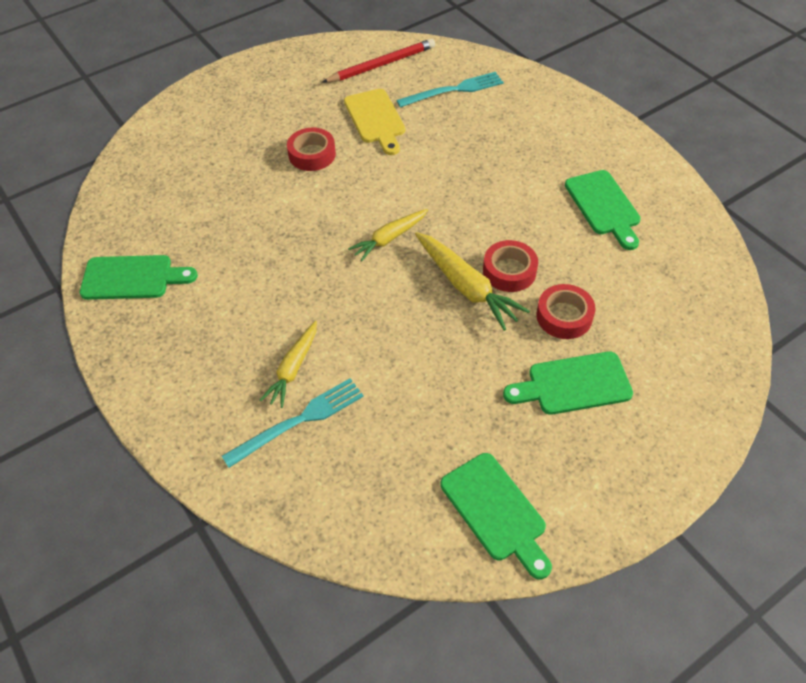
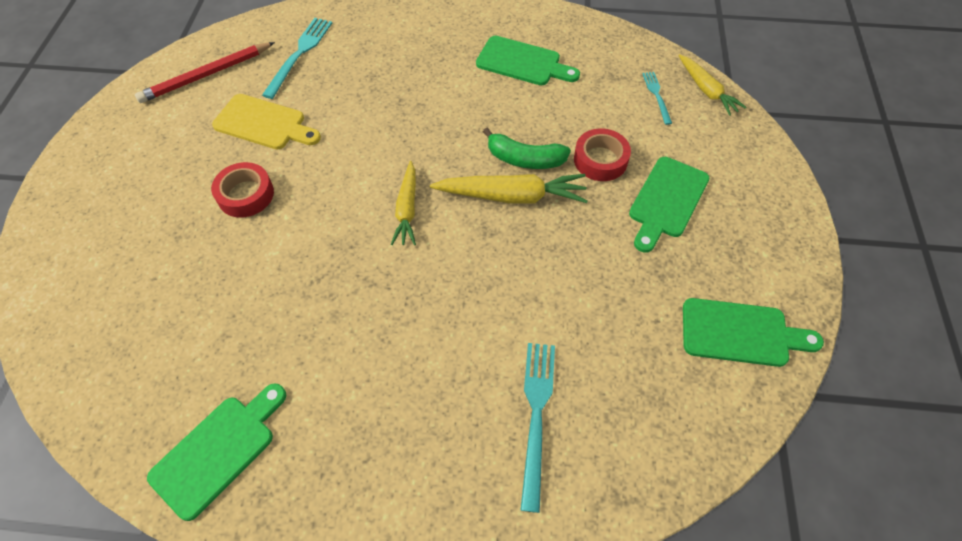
camera: 50 degrees left, 5 degrees up
(293, 368) = (475, 380): yellow carrot -> yellow carrot (706, 90)
(381, 65) = (206, 75): red pencil -> red pencil turned 135 degrees counterclockwise
(509, 271) = (525, 159): red tape -> green banana
(680, 310) = (657, 96): none -> turquoise fork

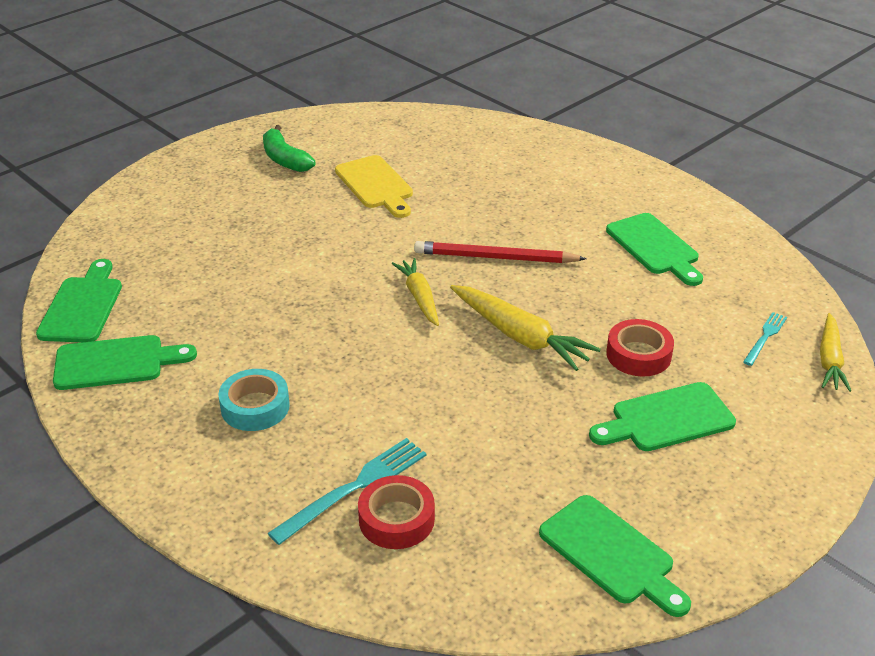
camera: 40 degrees right, 20 degrees down
(120, 416) = (82, 306): none -> green cutting board
(206, 75) = (370, 133): red pencil -> red pencil (495, 257)
(245, 195) = (309, 224): red tape -> red tape (396, 519)
(299, 54) = (458, 152): turquoise fork -> none
(386, 402) = (255, 407): none -> turquoise tape
(407, 209) = (419, 297): yellow carrot -> yellow carrot turned 120 degrees clockwise
(525, 159) = (565, 317): green banana -> green banana (285, 159)

